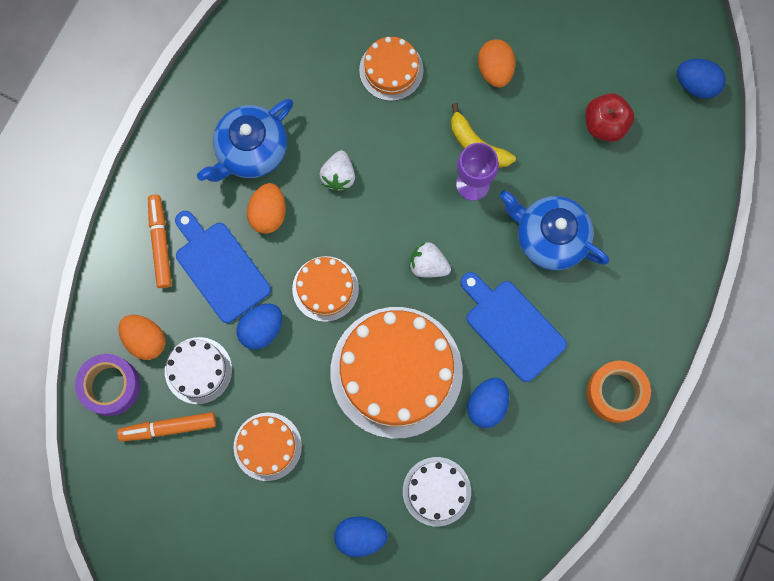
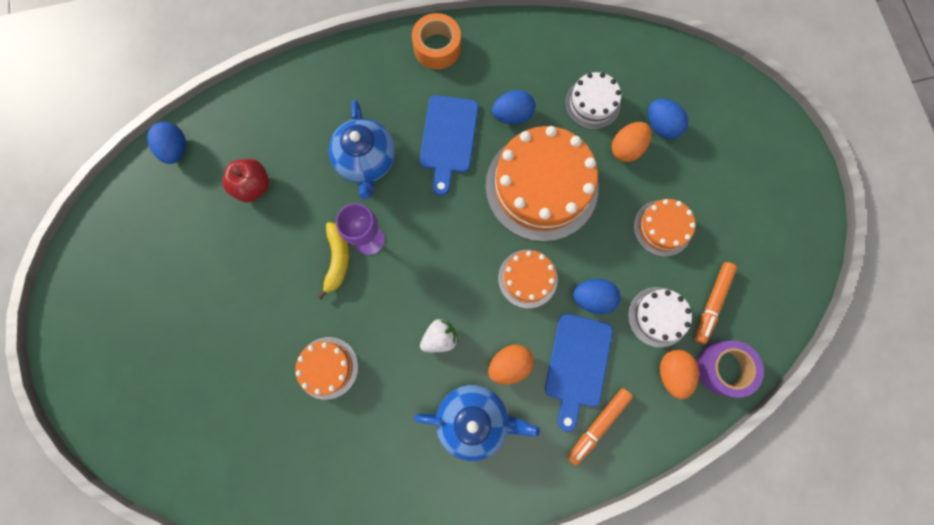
camera: 130 degrees left, 0 degrees up
(168, 428) = (712, 303): orange marker -> orange marker turned 75 degrees clockwise
(428, 265) = (452, 224): white strawberry -> none
(495, 70) = (269, 292): orange egg -> orange egg (626, 148)

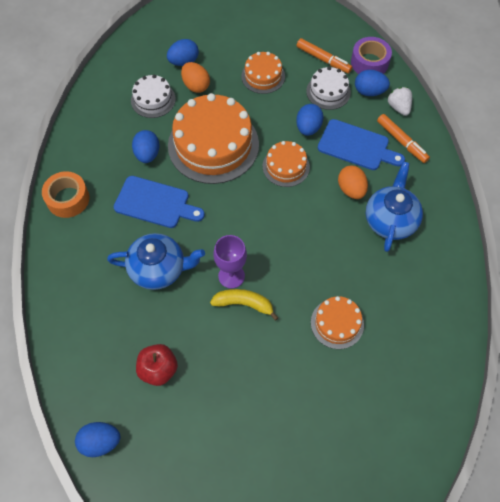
camera: 80 degrees left, 15 degrees down
(440, 338) = (323, 234): white strawberry -> white strawberry (398, 107)
(672, 373) = (369, 91): orange egg -> blue egg

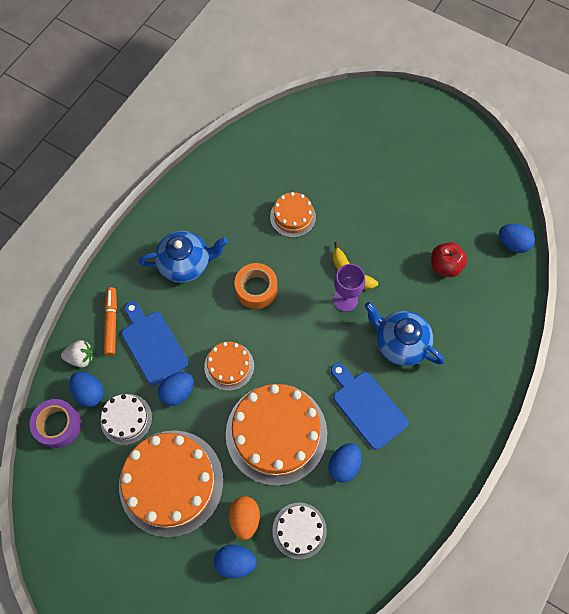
camera: 145 degrees left, 5 degrees up
(68, 199) = (444, 464): orange tape -> orange tape (256, 289)
(263, 76) = (171, 482): orange cake -> orange cake, size x1.96
(323, 59) = (97, 461): orange marker -> none
(351, 189) = (193, 308): orange egg -> none
(390, 220) = (186, 263): blue teapot -> blue teapot turned 150 degrees counterclockwise
(398, 107) = (81, 357): white strawberry -> white strawberry turned 105 degrees counterclockwise

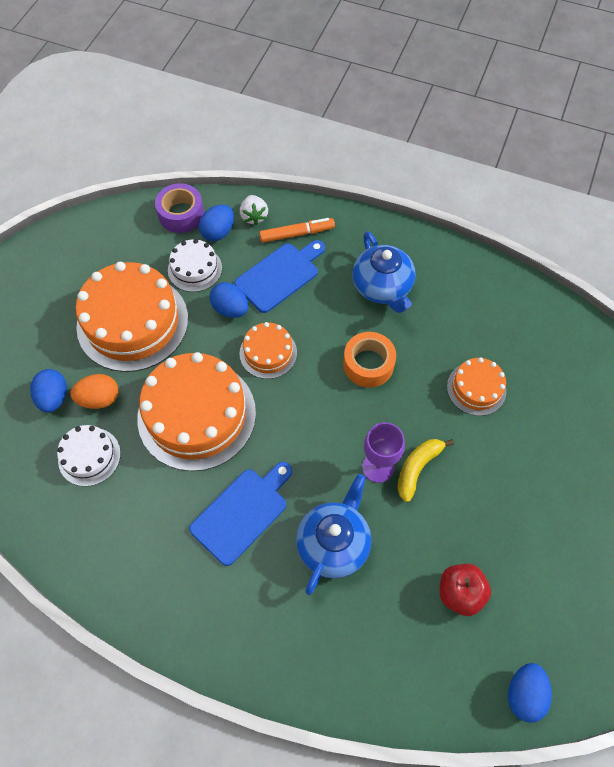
camera: 80 degrees right, 5 degrees down
(344, 465) = (167, 495): blue egg -> none

